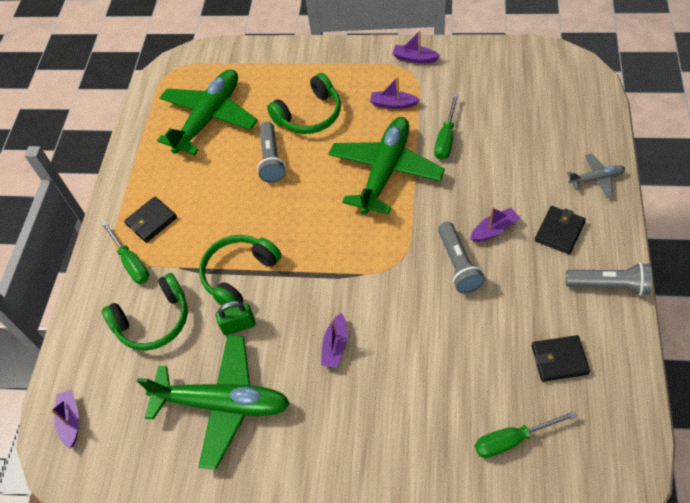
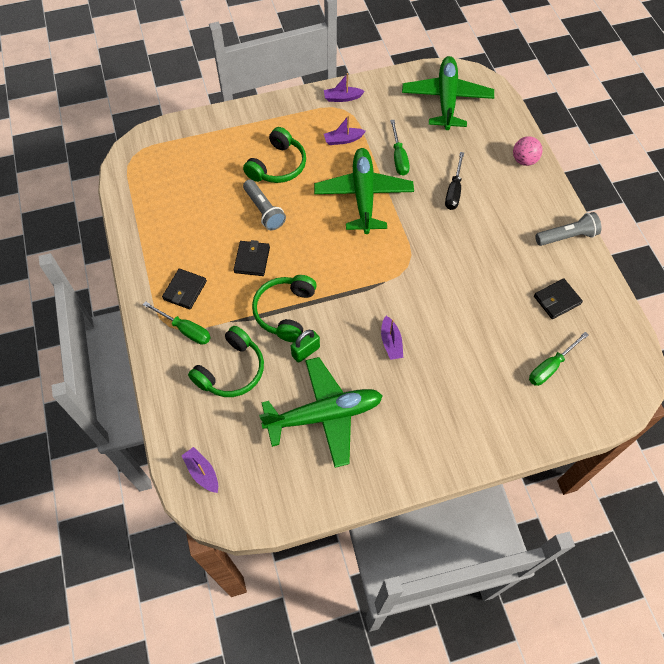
camera: 30 degrees left, 5 degrees up
(209, 117) = (190, 189): green plane -> green plane (446, 99)
(458, 264) = (454, 252): grey flashlight -> none
(492, 193) = (454, 191): none -> black screwdriver
(494, 230) = (468, 219): purple boat -> none
(559, 231) = (515, 207): black wallet -> black wallet (252, 260)
(596, 179) = (524, 160): grey plane -> pink ball

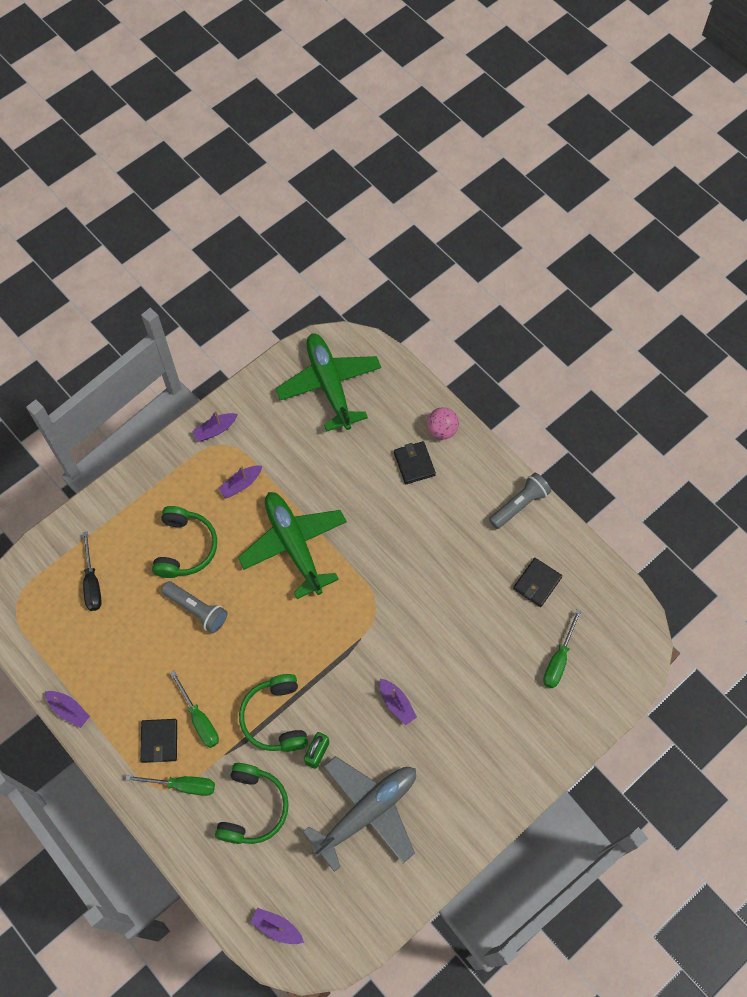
camera: 25 degrees left, 5 degrees up
(130, 241) = (69, 710): none -> purple boat
(252, 260) = (212, 674): black wallet -> black wallet (414, 464)
(324, 415) = (367, 811): green plane -> grey plane
(398, 157) = (310, 482): green screwdriver -> green screwdriver (199, 719)
(454, 191) = (385, 499): black screwdriver -> black screwdriver (92, 583)

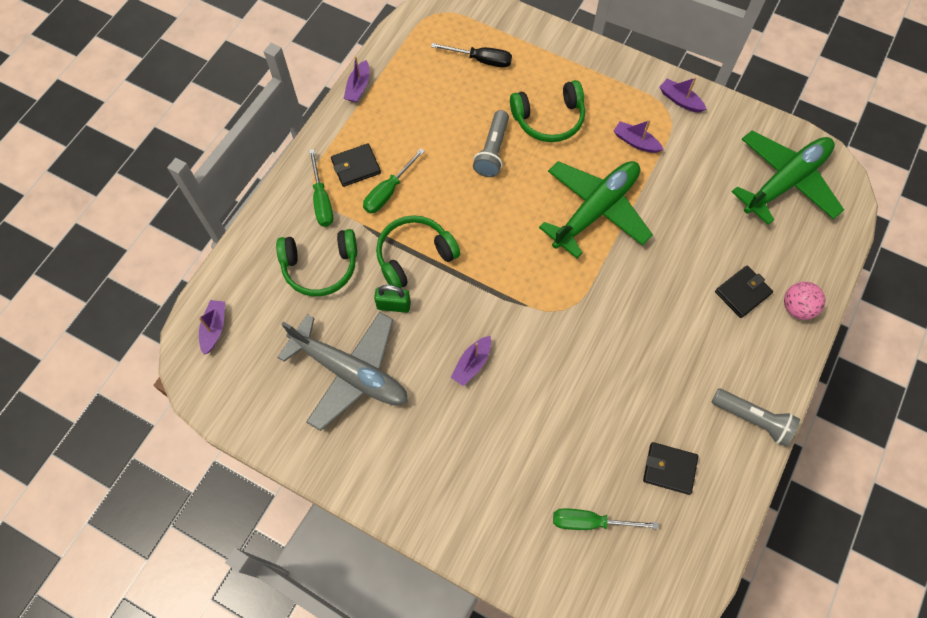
camera: 70 degrees right, 0 degrees up
(92, 583) = (481, 60): black screwdriver -> black screwdriver turned 135 degrees counterclockwise

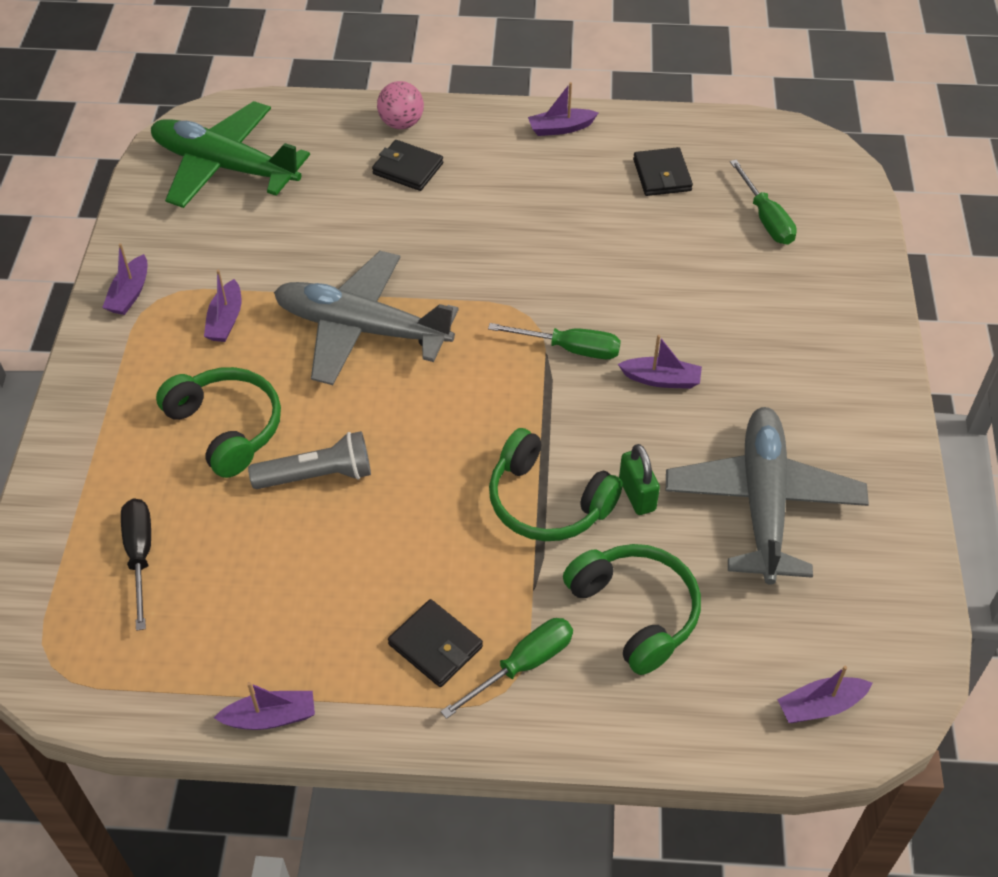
camera: 115 degrees left, 15 degrees down
(388, 191) = (458, 580): green screwdriver -> green screwdriver (570, 349)
(596, 210) = (361, 329): green plane -> grey plane
(752, 419) = (560, 128): grey flashlight -> purple boat

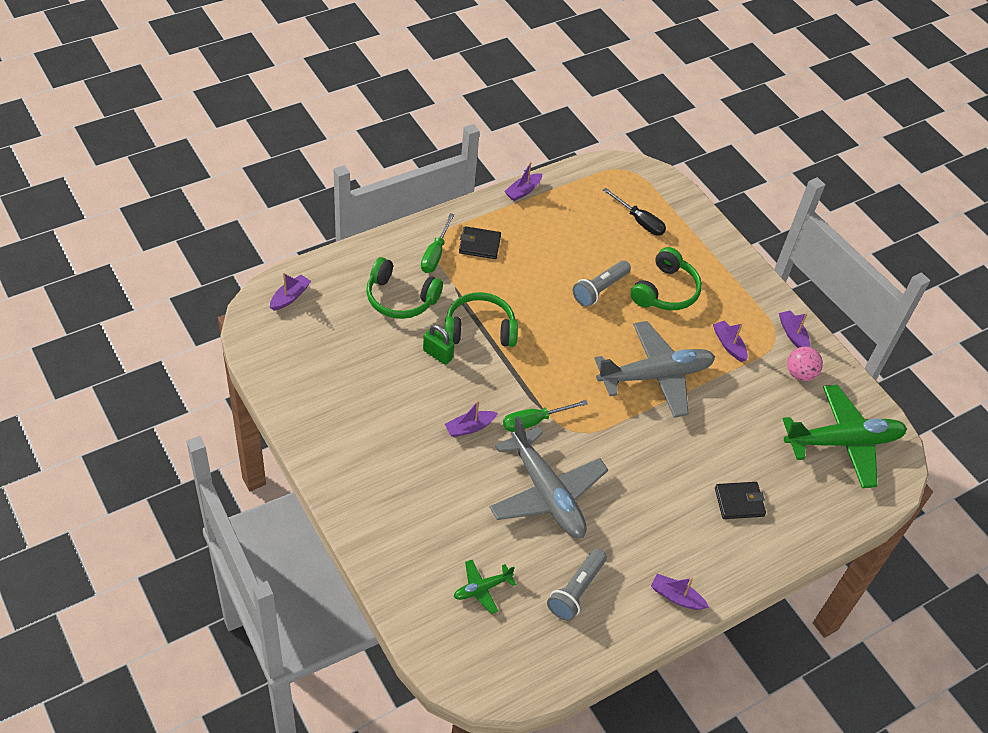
camera: 140 degrees right, 0 degrees up
(226, 428) = (665, 291): green headphones -> green headphones turned 75 degrees counterclockwise
(401, 123) = (780, 539): pink ball -> pink ball (800, 374)
(560, 128) = (676, 597): purple boat -> purple boat turned 105 degrees counterclockwise
(662, 175) = (576, 590): black wallet -> grey flashlight
(762, 502) = (370, 381): grey plane -> grey plane (547, 493)
(766, 218) = (482, 589): green screwdriver -> green plane

